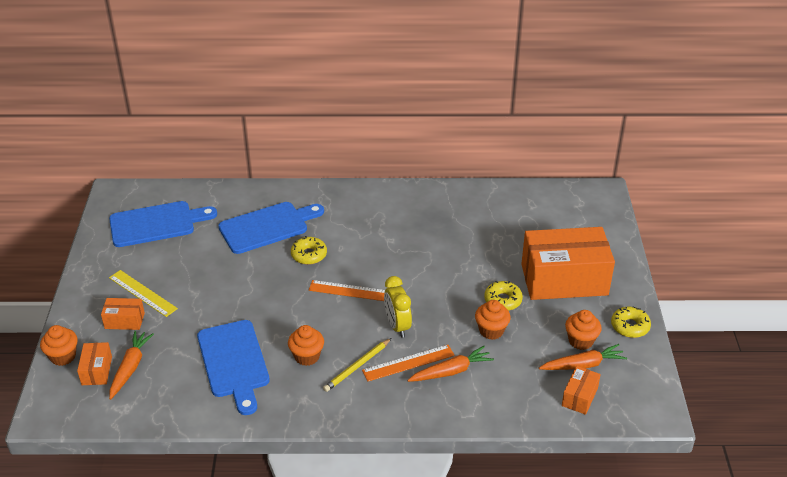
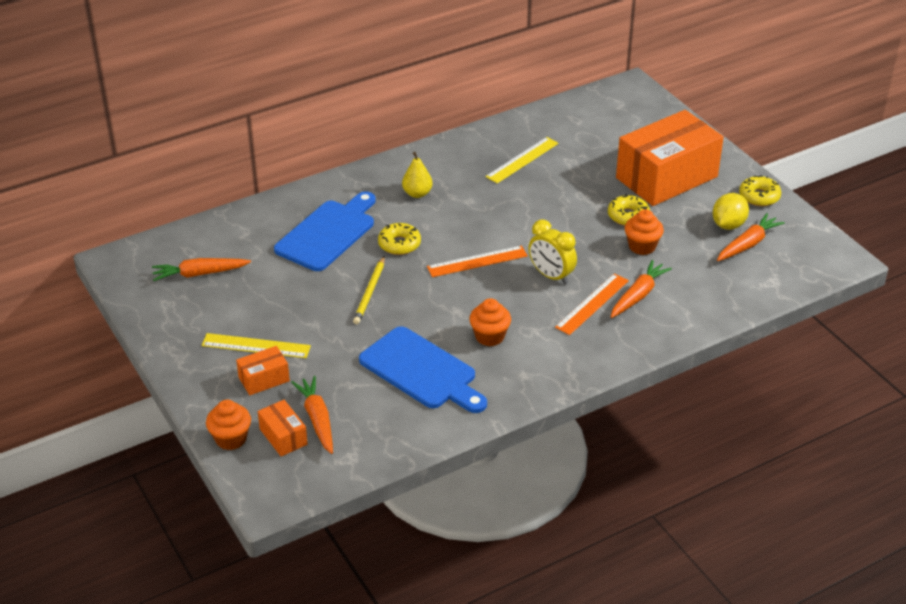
camera: 30 degrees left, 0 degrees up
(156, 224) = (200, 274): blue cutting board -> orange carrot
(357, 220) = (417, 193): none -> yellow pear
(357, 366) = (547, 326): yellow pencil -> yellow pencil (370, 292)
(460, 222) = (522, 160): none -> yellow ruler
(579, 397) = (769, 272): orange box -> none
(580, 341) = (728, 225): orange cupcake -> yellow lemon

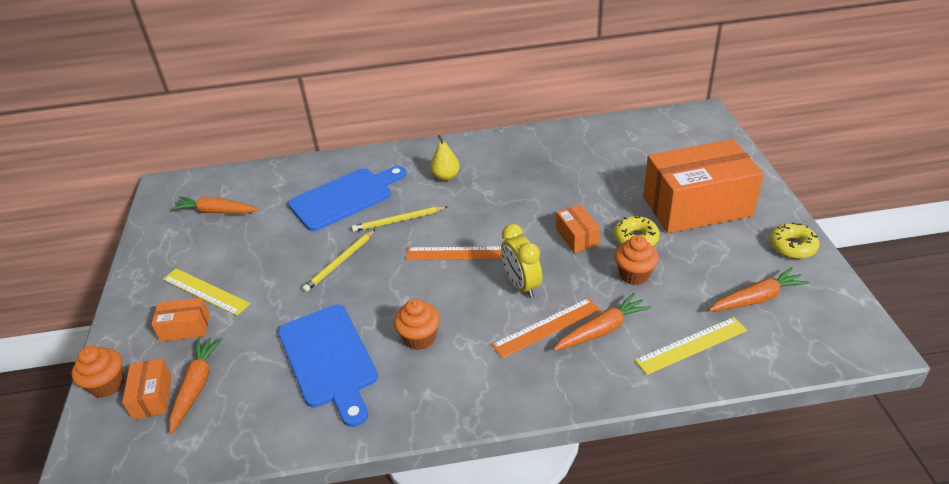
camera: 25 degrees right, 0 degrees up
(399, 244) = (398, 221): yellow donut -> yellow pencil
(522, 160) = (560, 163): yellow ruler -> yellow ruler (691, 345)
(576, 225) = (577, 237): none -> orange box
(728, 225) = (743, 271): yellow lemon -> none

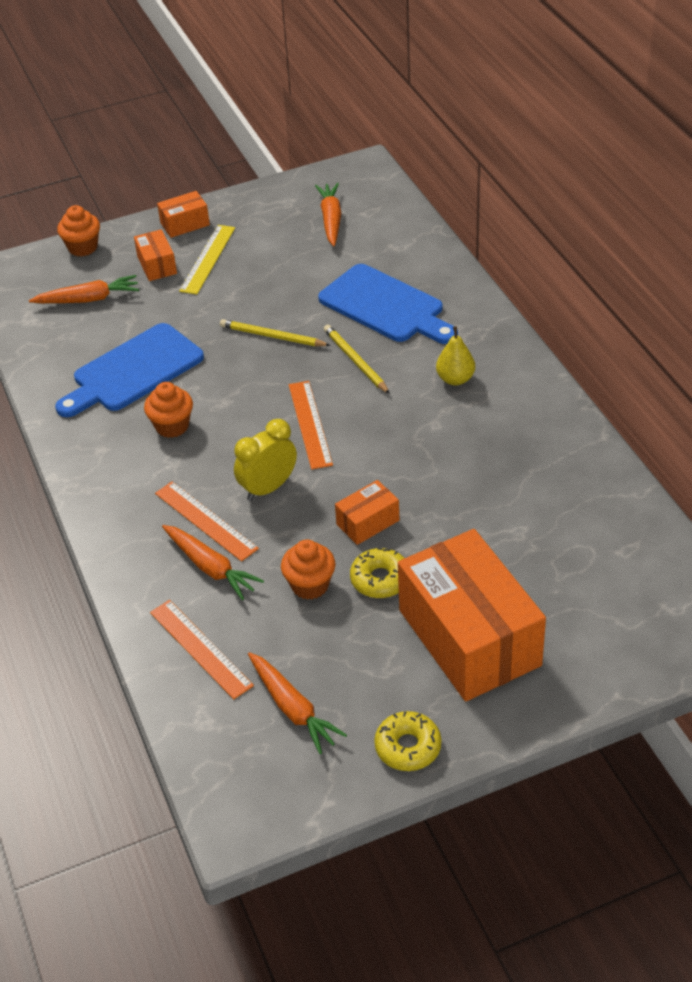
camera: 75 degrees right, 5 degrees up
(152, 397) = (73, 278): orange box -> orange box (185, 224)
(691, 345) = (200, 648): yellow ruler -> orange ruler

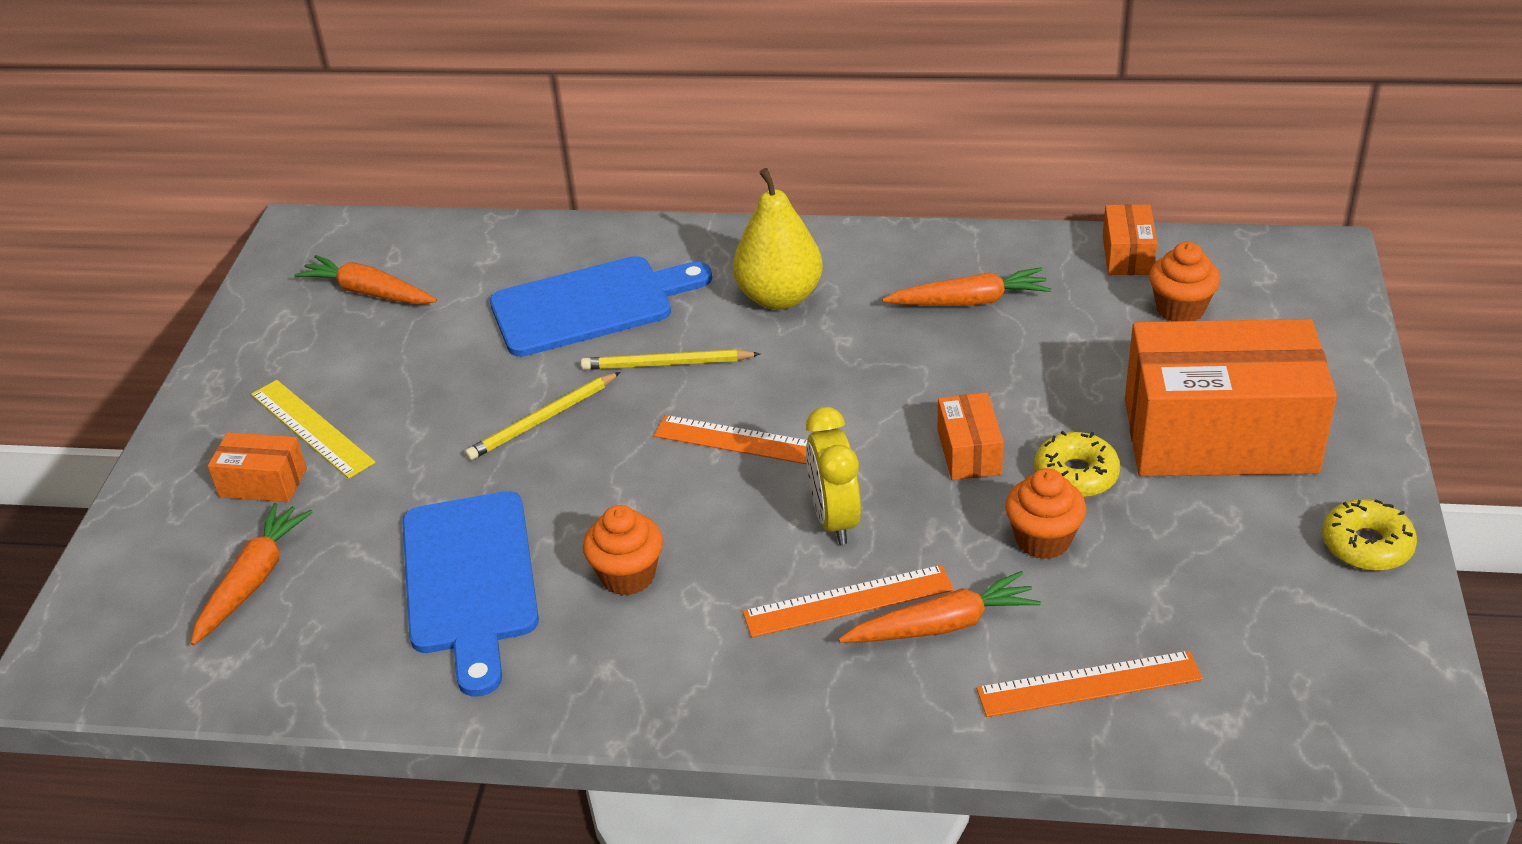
camera: 60 degrees left, 5 degrees down
(83, 247) = (123, 550): orange cupcake -> orange cupcake (1180, 309)
(185, 224) = (206, 426): orange box -> orange box (1127, 255)
(293, 708) = (1249, 627): orange carrot -> orange carrot (969, 301)
(455, 379) = (779, 297): yellow pear -> yellow pear, size x1.63

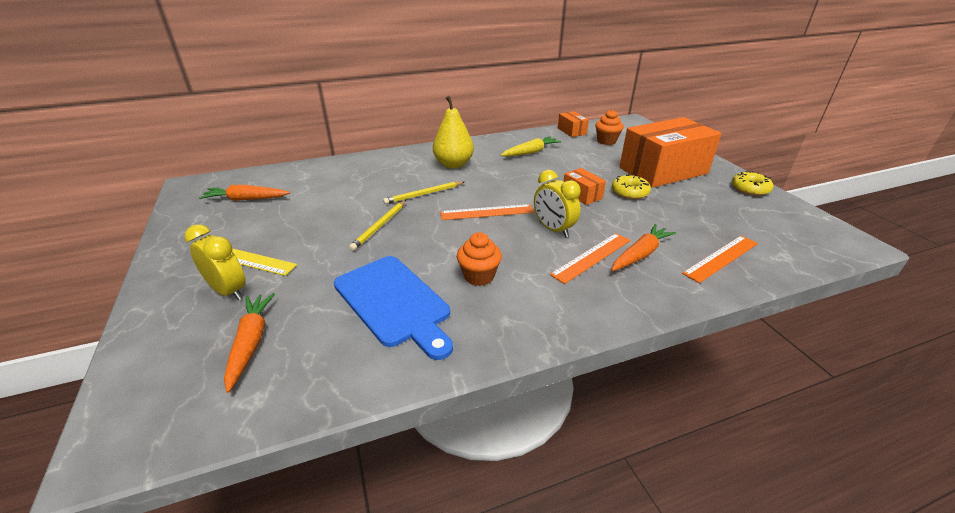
camera: 30 degrees left, 5 degrees down
(263, 483) = (229, 291): orange box -> yellow clock
(590, 305) = (369, 182): blue cutting board -> none
(969, 301) = (530, 152): orange carrot -> yellow carrot
(1043, 540) = (643, 215): orange cupcake -> none

